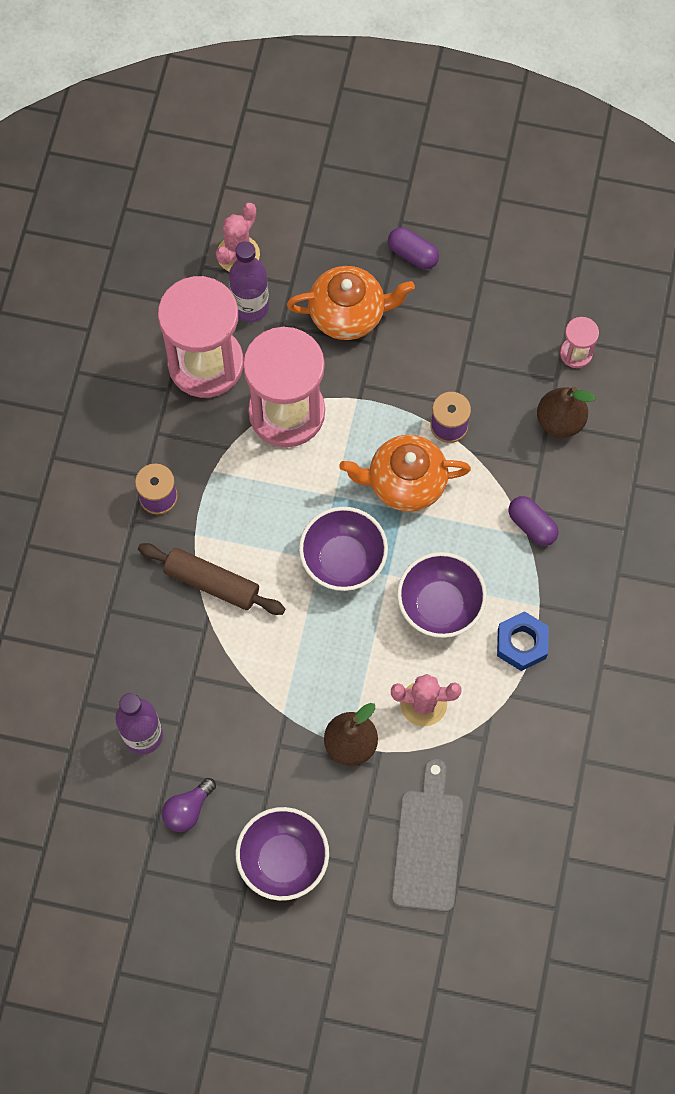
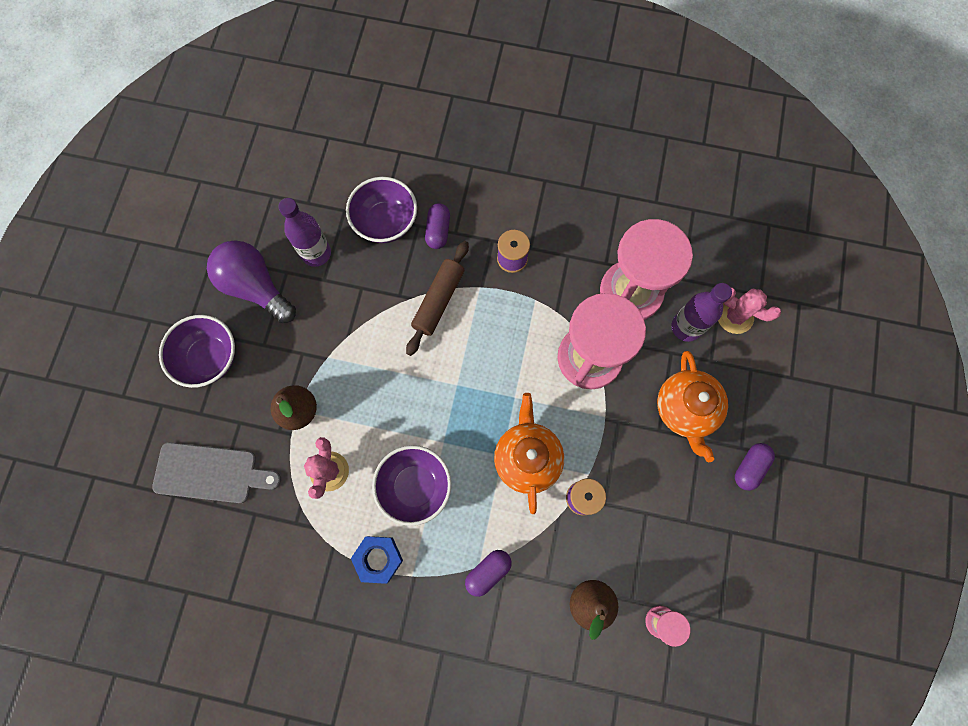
camera: 90 degrees right, 5 degrees up
(117, 585) = (438, 231): none -> purple capsule
(188, 810) = (255, 287): purple light bulb -> purple light bulb, size x1.90
(343, 560) = (457, 405): purple bowl -> purple bowl (385, 222)

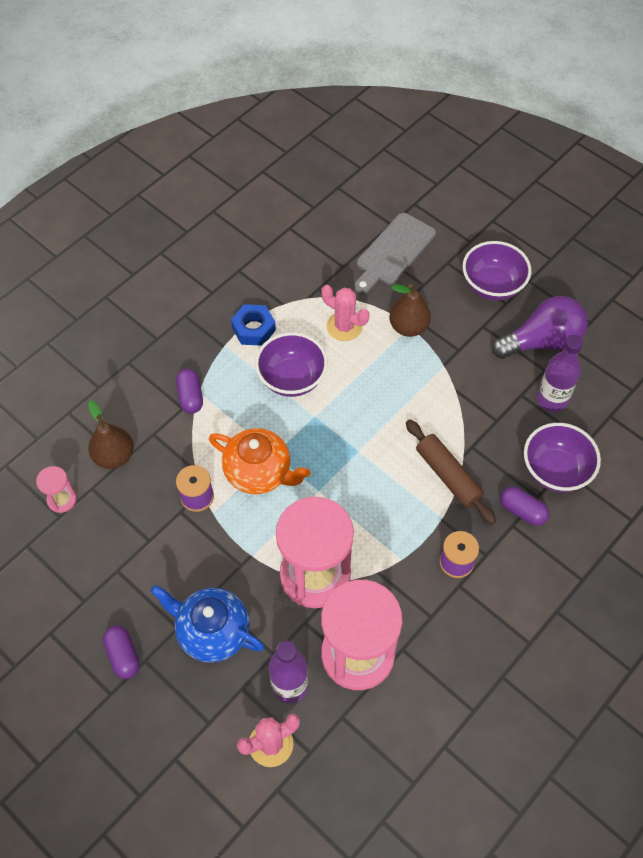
camera: 120 degrees right, 15 degrees down
(685, 410) = (212, 631): orange teapot -> blue teapot

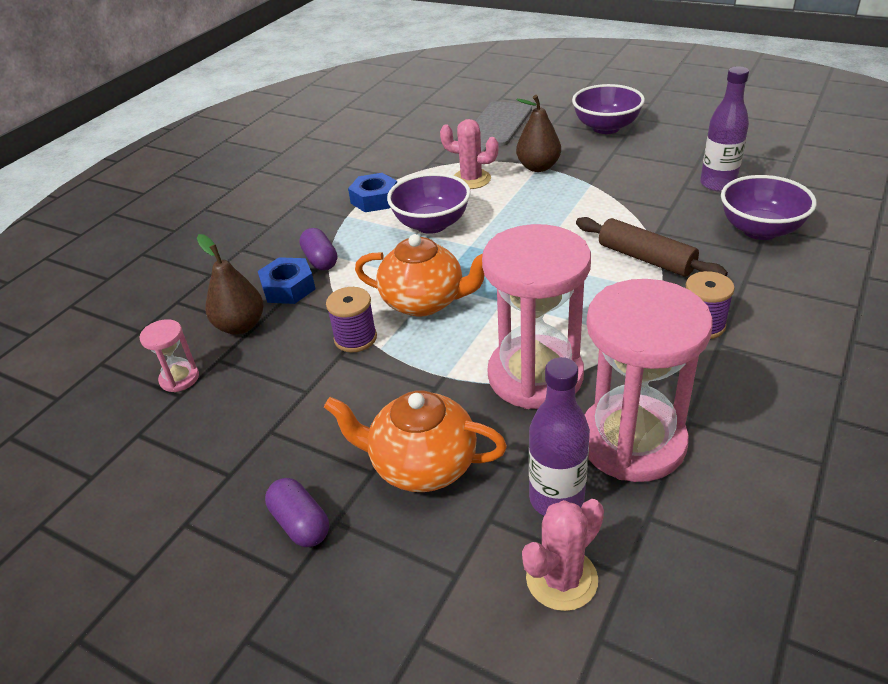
camera: 10 degrees left, 20 degrees down
(158, 423) = (288, 288): none -> blue nut
(212, 631) = (421, 465): blue teapot -> orange teapot
(522, 511) = (748, 267): purple capsule -> none
(542, 341) = (679, 150): purple light bulb -> none

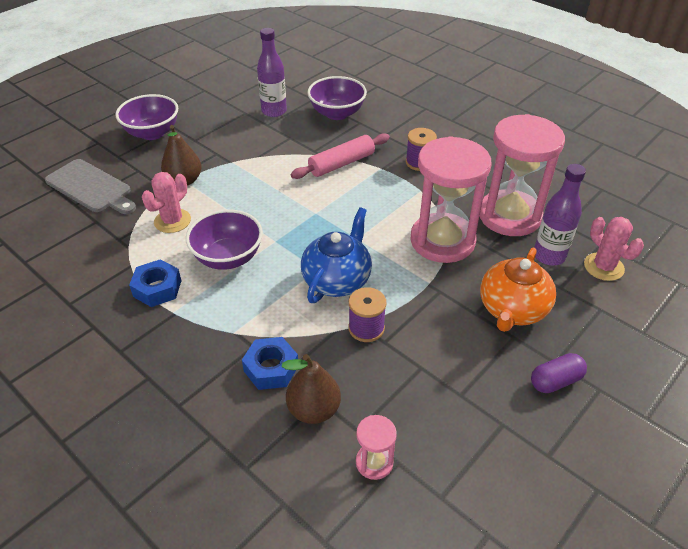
camera: 80 degrees left, 5 degrees up
(320, 260) = (238, 340): purple capsule -> none
(424, 302) = (337, 280): orange teapot -> blue teapot
(646, 258) = (341, 164): brown rolling pin -> pink rolling pin

